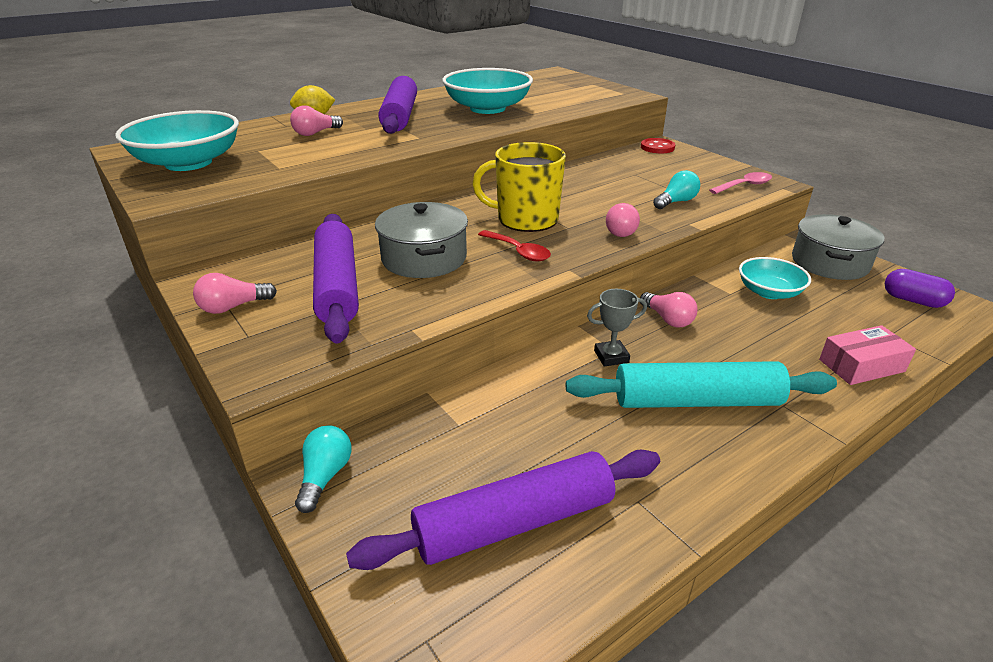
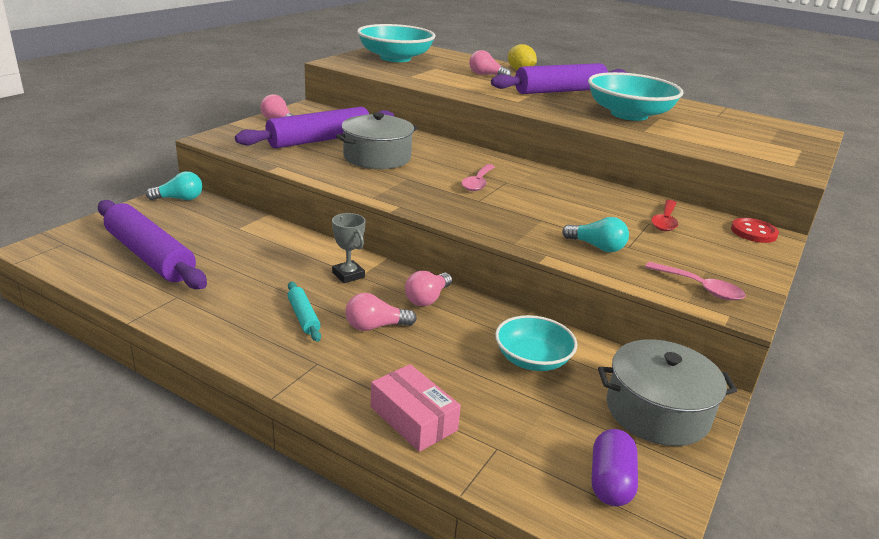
camera: 65 degrees right, 5 degrees down
(518, 251) = (414, 185): red spoon -> red spoon (665, 221)
(526, 219) = (478, 183): yellow mug -> pink spoon
(621, 230) = (495, 222): pink light bulb -> pink light bulb (375, 326)
(696, 401) = (303, 317): turquoise rolling pin -> turquoise rolling pin, size x0.45

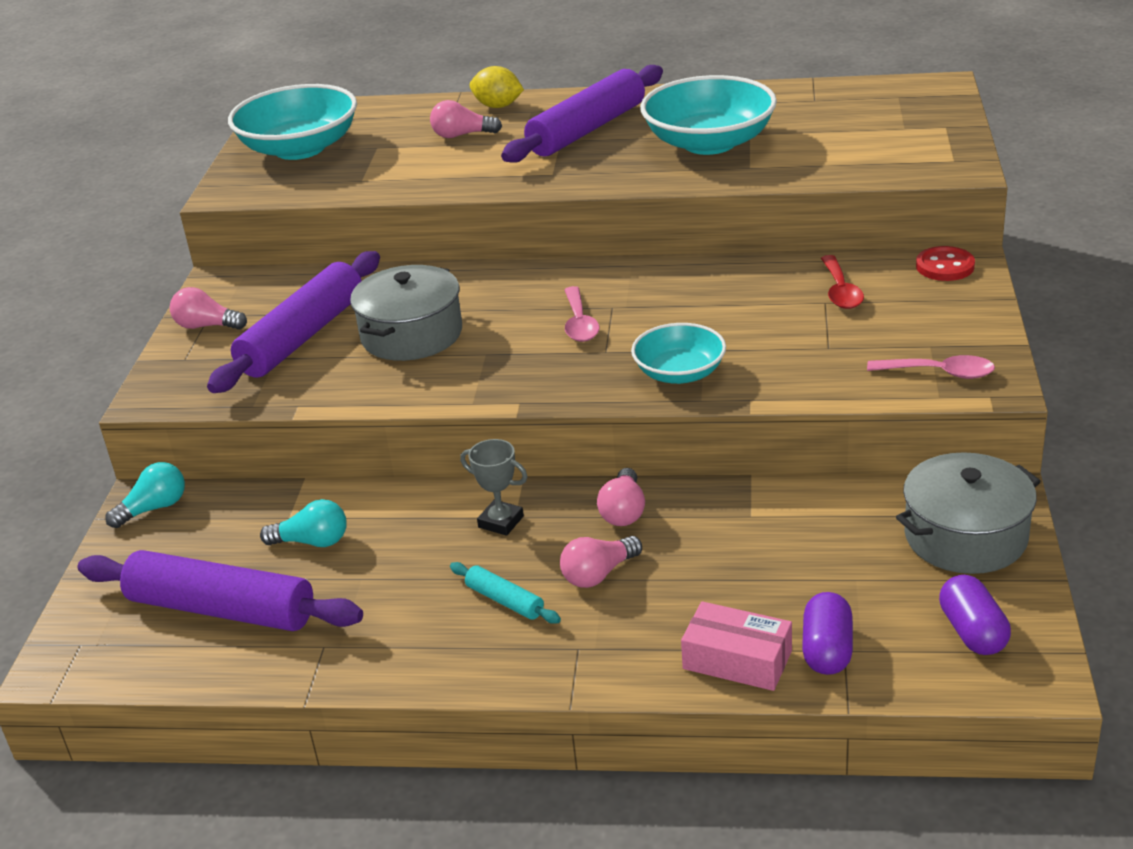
camera: 20 degrees left, 5 degrees up
(484, 442) = (827, 650): none -> purple capsule
(532, 359) = (801, 535): turquoise bowl -> turquoise bowl (679, 373)
(597, 247) = (795, 363): turquoise light bulb -> turquoise light bulb (312, 542)

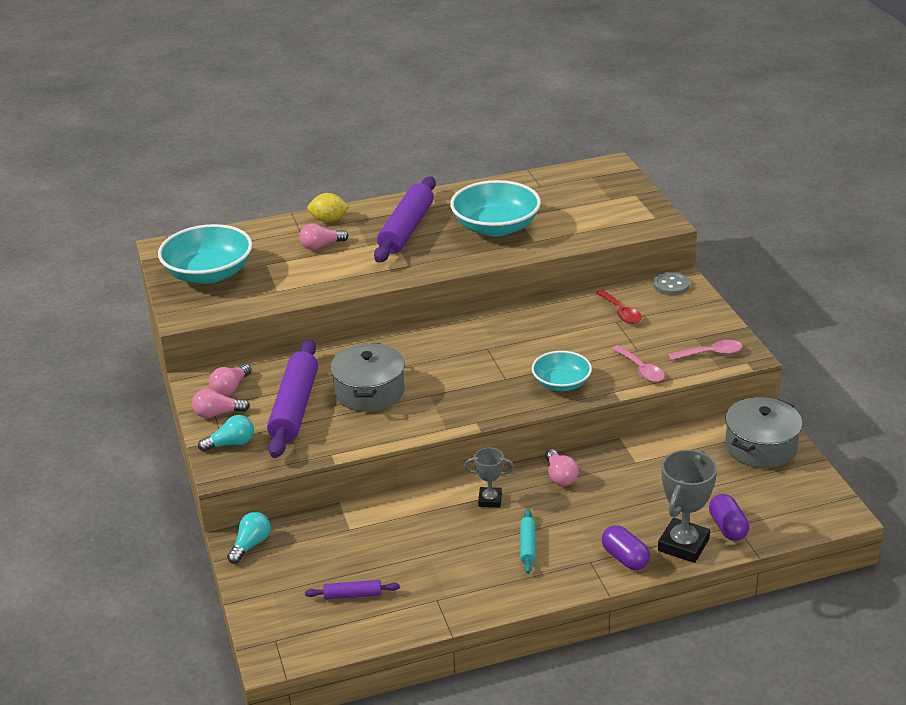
camera: 25 degrees left, 0 degrees up
(221, 609) = (352, 595): purple rolling pin -> purple rolling pin, size x0.45
(312, 542) = (378, 540): turquoise light bulb -> turquoise light bulb (231, 444)
(505, 600) = (528, 545): turquoise rolling pin -> turquoise rolling pin turned 75 degrees clockwise
(579, 323) = (475, 363): pink spoon -> pink spoon (641, 370)
(599, 574) = (572, 517): pink light bulb -> pink light bulb (231, 388)
(737, 660) = (683, 545): pink box -> grey trophy
(945, 266) = (671, 285): red button -> grey button
(973, 632) = (796, 498): purple capsule -> purple capsule (625, 558)

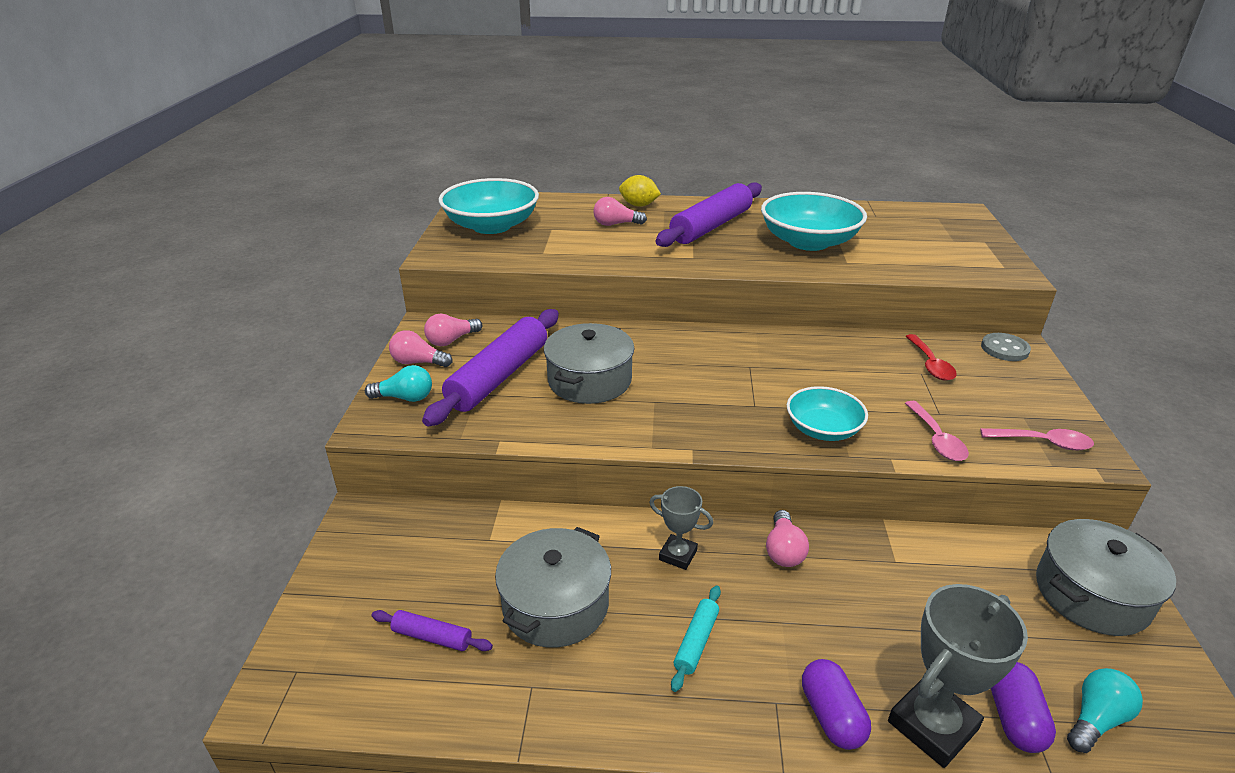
camera: 20 degrees right, 0 degrees up
(251, 545) = (369, 523): turquoise light bulb -> turquoise light bulb (1095, 719)
(423, 553) = (555, 604): none -> grey pot

